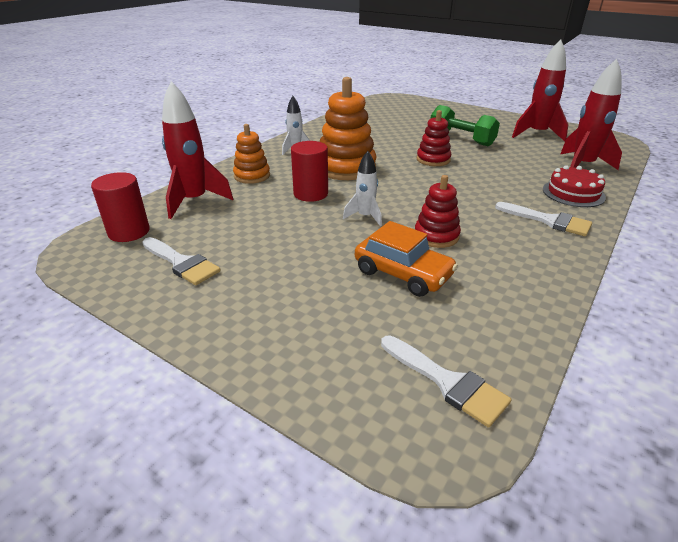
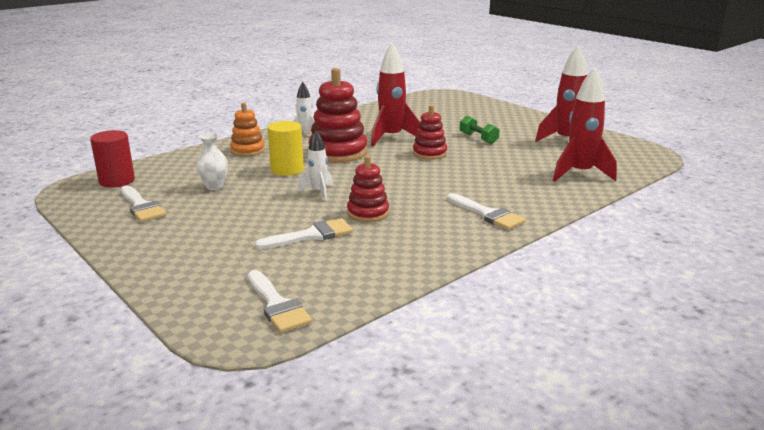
camera: 15 degrees right, 10 degrees down
(195, 201) = (184, 165): red rocket -> red rocket (391, 138)
(248, 224) = (214, 186): none -> white vase
(311, 194) = (287, 170): red cylinder -> yellow cylinder
(346, 168) = (338, 152): orange stacking toy -> red stacking toy
(403, 273) = (311, 235): orange car -> white brush
(461, 139) = (478, 138): green dumbbell -> green dumbbell, size x0.63
(573, 193) = (540, 195): red cake -> none

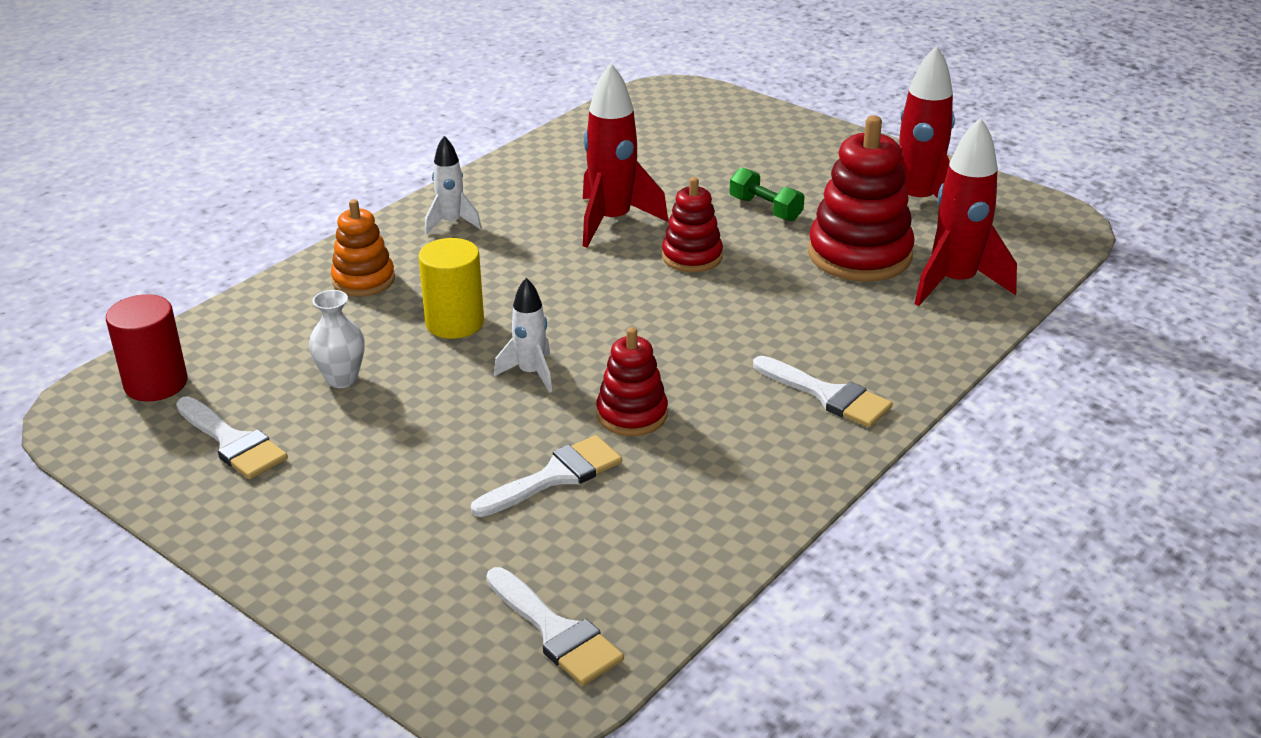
camera: 10 degrees left, 10 degrees up
(338, 152) = (530, 269): red stacking toy -> red stacking toy (859, 255)

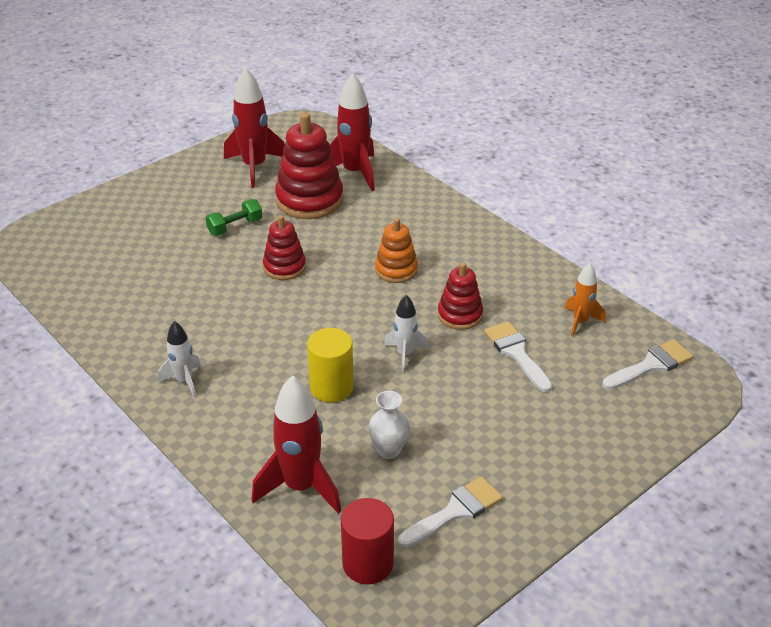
camera: 80 degrees left, 5 degrees up
(363, 280) = (253, 435): orange stacking toy -> orange stacking toy (396, 270)
(612, 221) = (220, 297): red rocket -> red rocket (301, 487)
(651, 543) = (580, 322): none -> orange rocket
(827, 395) = (456, 238): white brush -> none

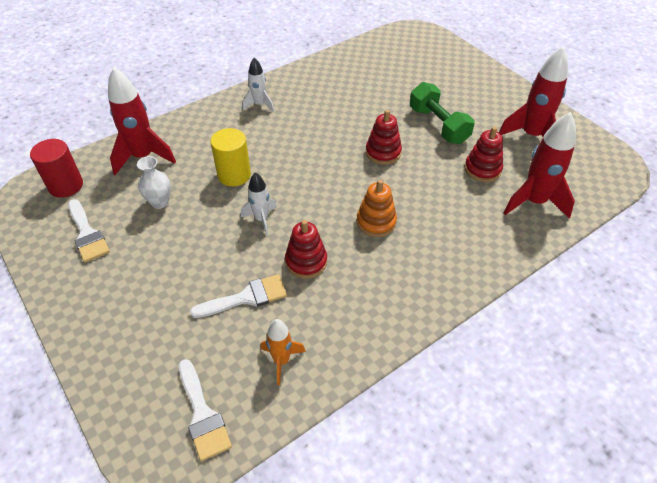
camera: 95 degrees right, 10 degrees up
(235, 227) = (438, 125): green dumbbell -> green dumbbell, size x1.58
(309, 200) = (482, 169): red stacking toy -> red stacking toy, size x0.59

